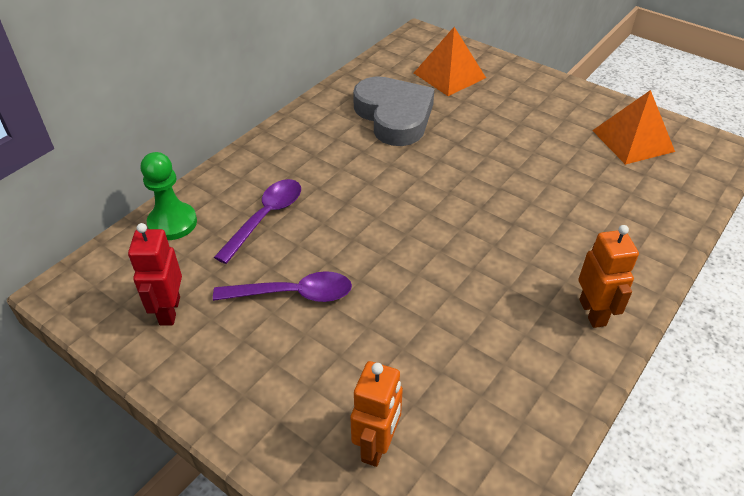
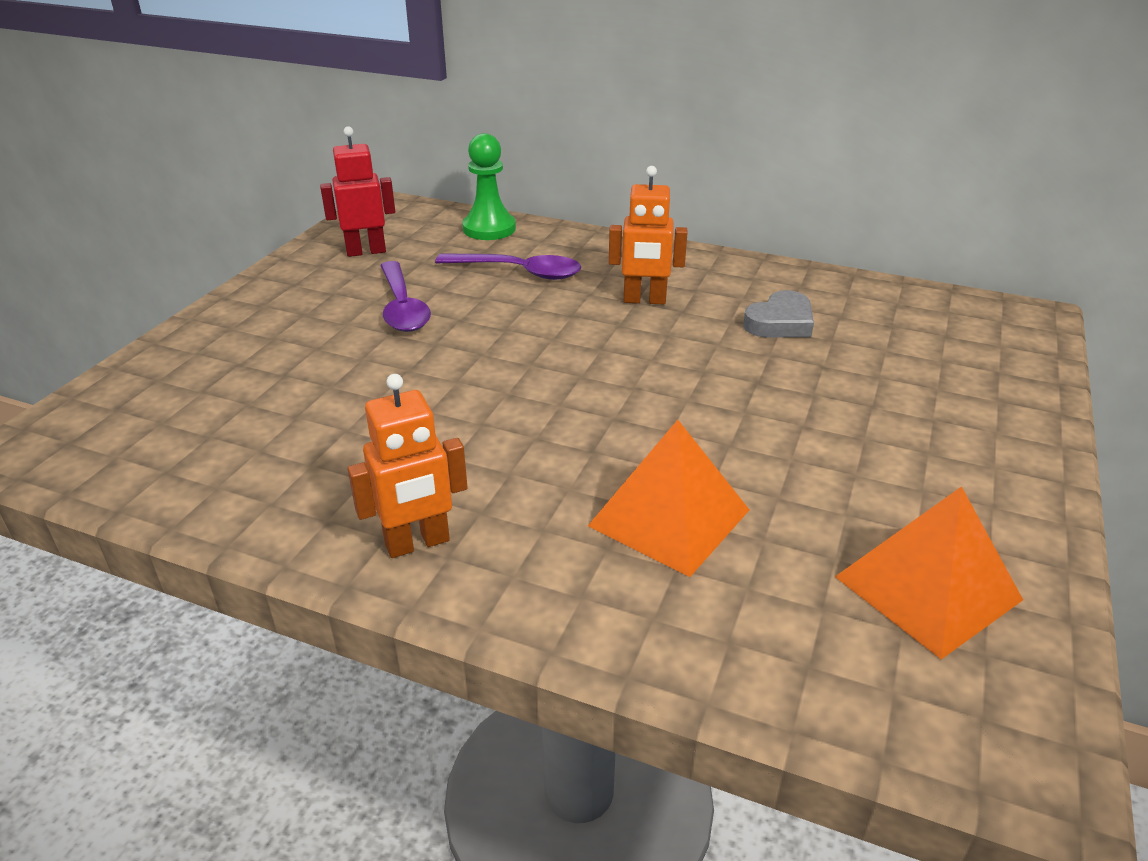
camera: 75 degrees right, 10 degrees down
(377, 446) = (193, 387): orange robot -> orange robot (644, 300)
(394, 116) = (780, 322): grey heart -> grey heart, size x0.53
(449, 75) = (938, 355): orange pyramid -> orange pyramid (669, 518)

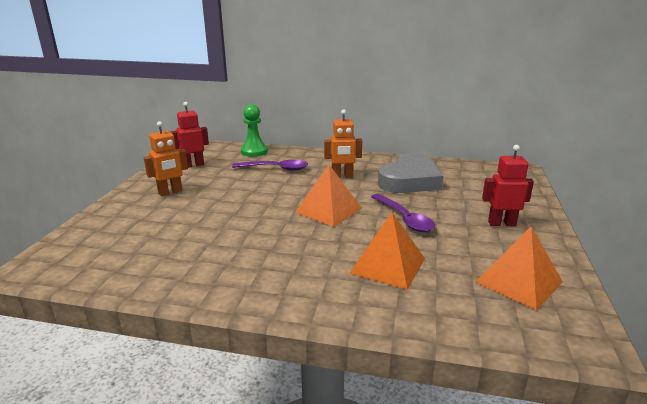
camera: 10 degrees left, 10 degrees down
(402, 307) = (221, 187): purple spoon -> purple spoon (404, 218)
(417, 543) = (265, 289): orange robot -> orange robot (170, 192)
(592, 378) = (328, 210): none -> orange pyramid
(780, 322) = (410, 180): grey heart -> grey heart, size x1.87
(940, 444) = (501, 223): none -> red robot

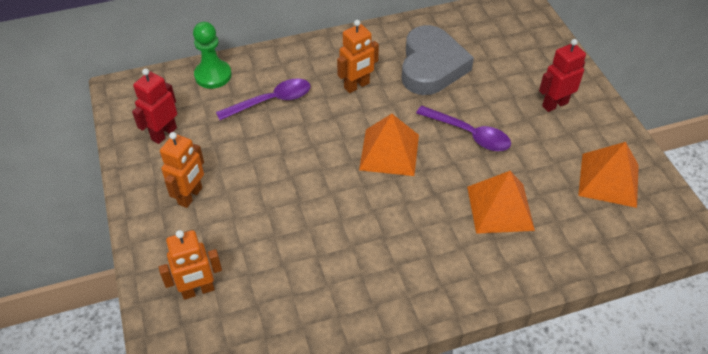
camera: 30 degrees left, 25 degrees up
(111, 233) = (198, 290): none -> orange robot

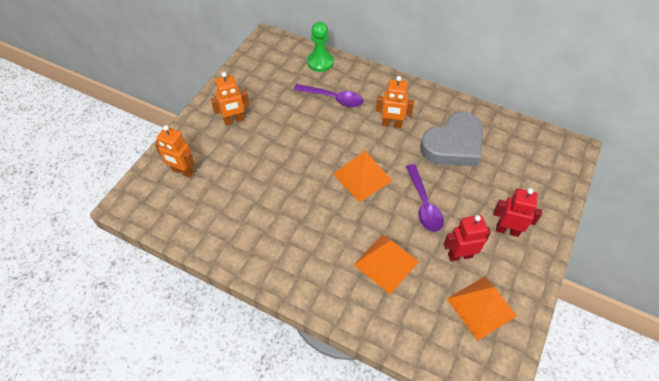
camera: 45 degrees right, 5 degrees up
(164, 134) = (260, 77): red robot -> red robot (460, 255)

